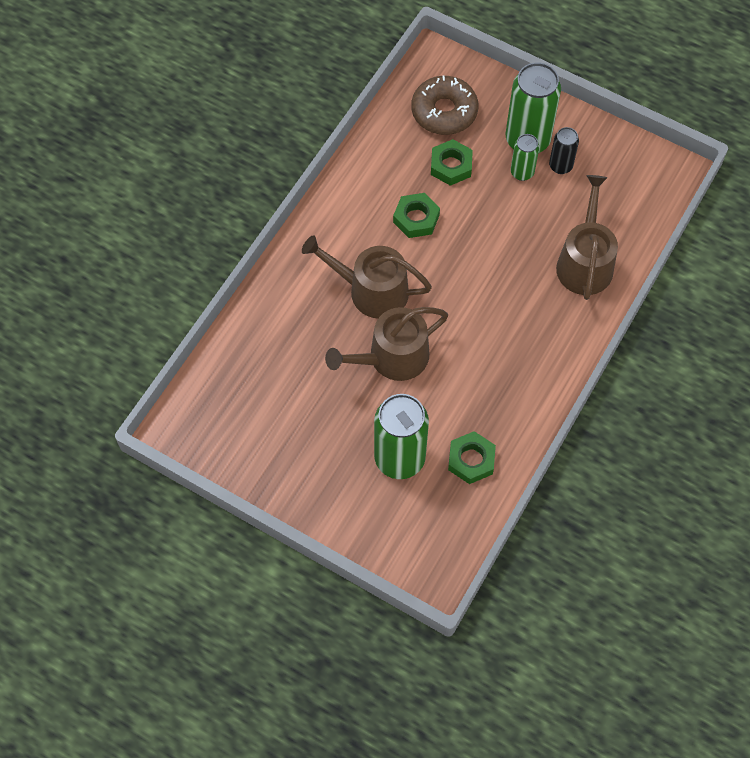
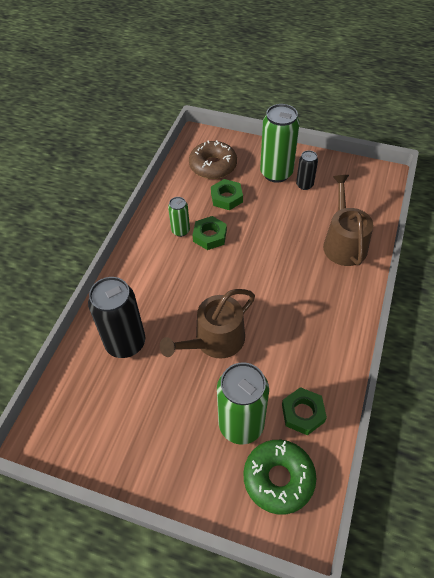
camera: 10 degrees left, 10 degrees down
(287, 340) = (125, 343): none -> black can
(371, 290) = (187, 292): brown watering can -> none
(426, 521) = (278, 479): none -> green donut
(522, 172) = (278, 193): green can -> green can (180, 231)

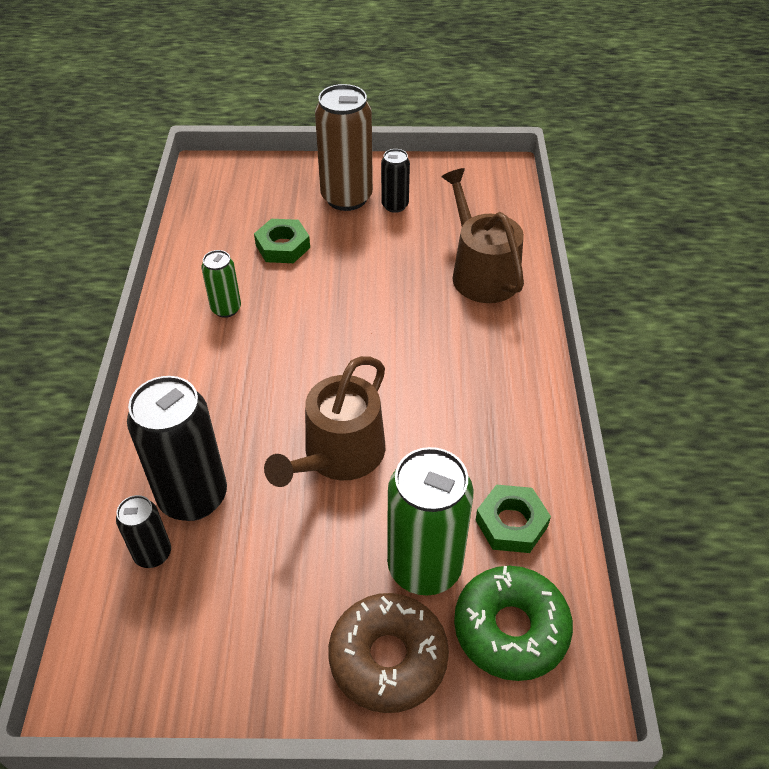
camera: 20 degrees left, 5 degrees down
(93, 371) = (153, 554): none -> black can
(209, 236) = (275, 306): green nut -> none
(213, 166) = (245, 206): brown donut -> brown donut (388, 658)
(276, 173) = (346, 198): green can -> brown can

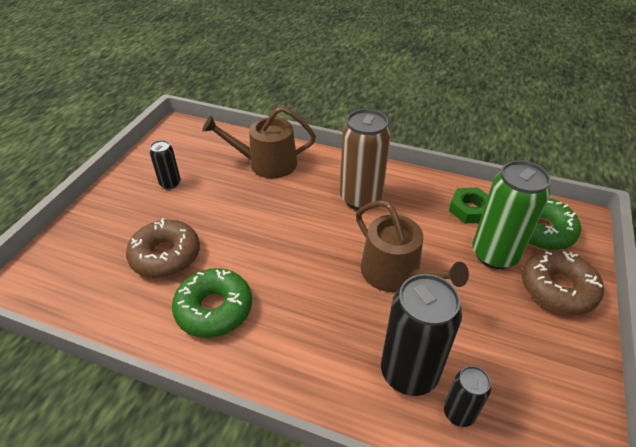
camera: 70 degrees left, 5 degrees down
(226, 309) = (214, 309): green can -> green donut
(283, 246) = (166, 256): green nut -> brown donut
(346, 198) = (139, 205): brown can -> brown can (360, 198)

